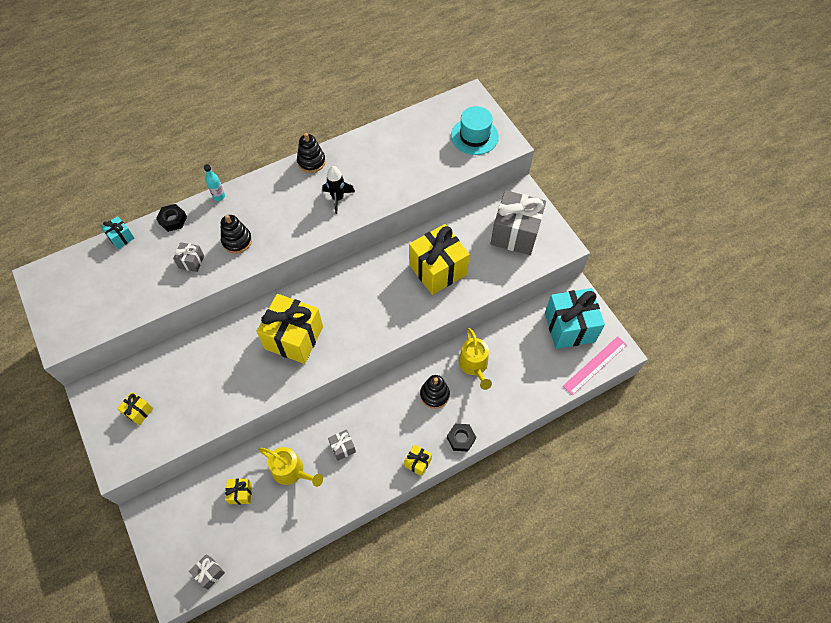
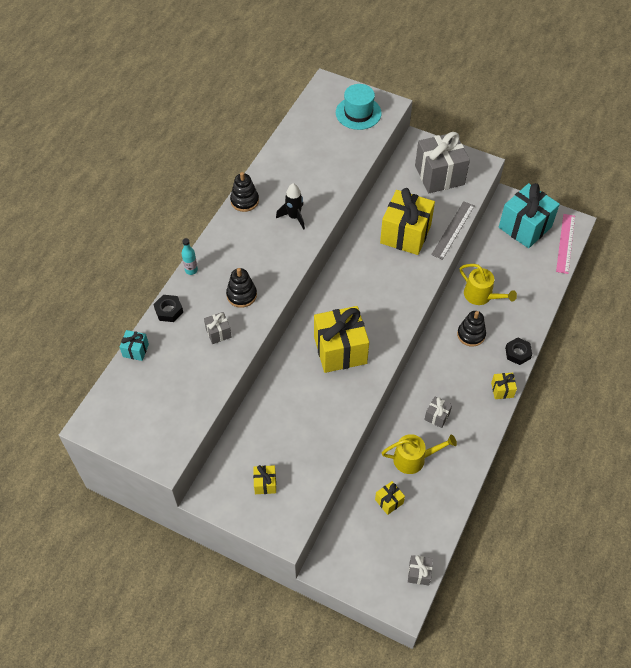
camera: 35 degrees left, 5 degrees down
(483, 290) = (453, 230): none -> grey ruler

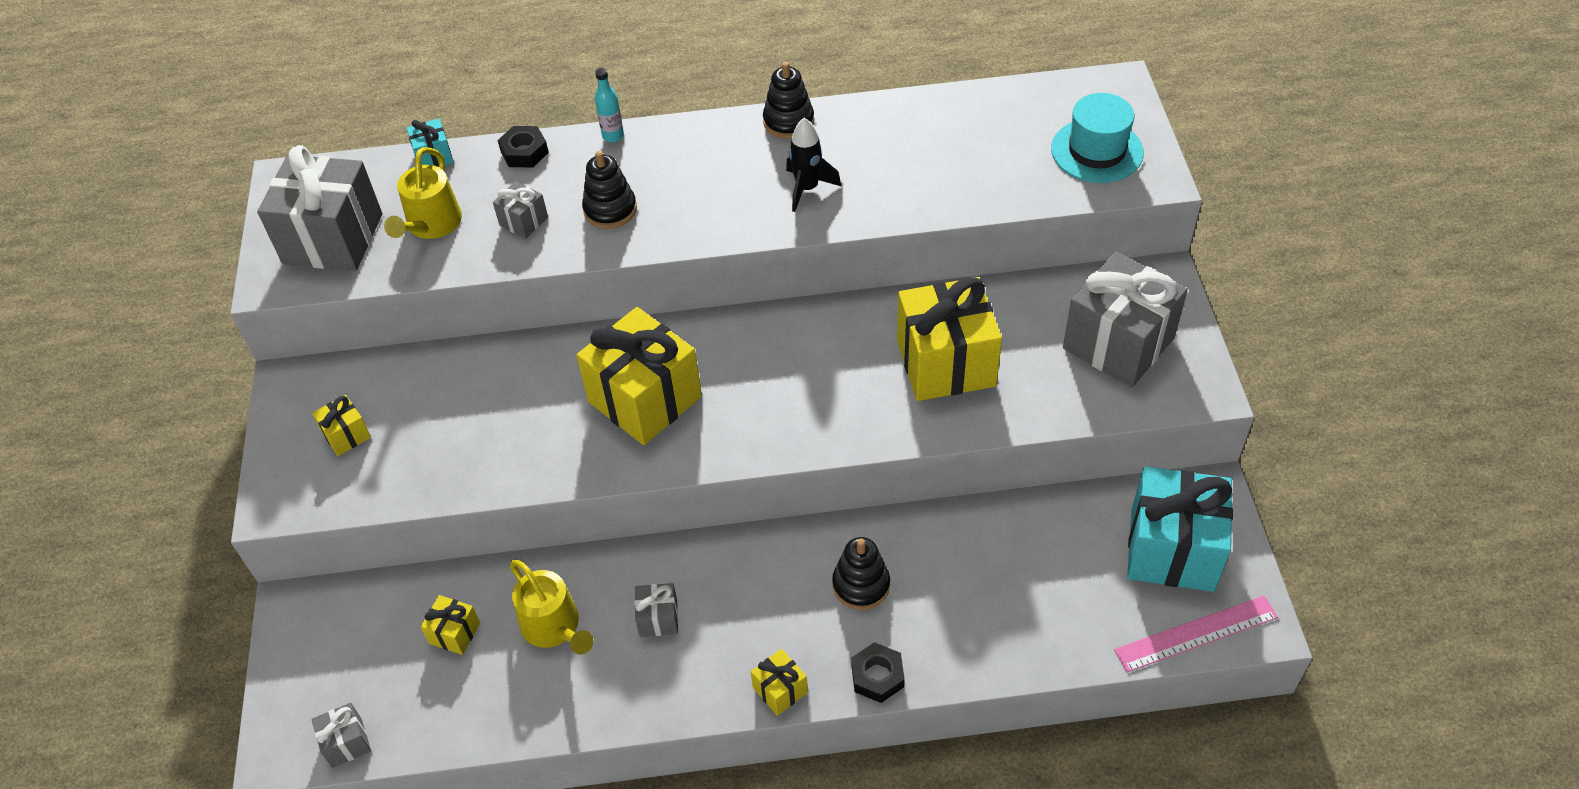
camera: 60 degrees right, 5 degrees down
(157, 420) = (333, 239): none -> grey gift
(453, 230) = (1015, 421): grey ruler -> none
(481, 296) = (956, 559): yellow watering can -> yellow watering can (431, 225)

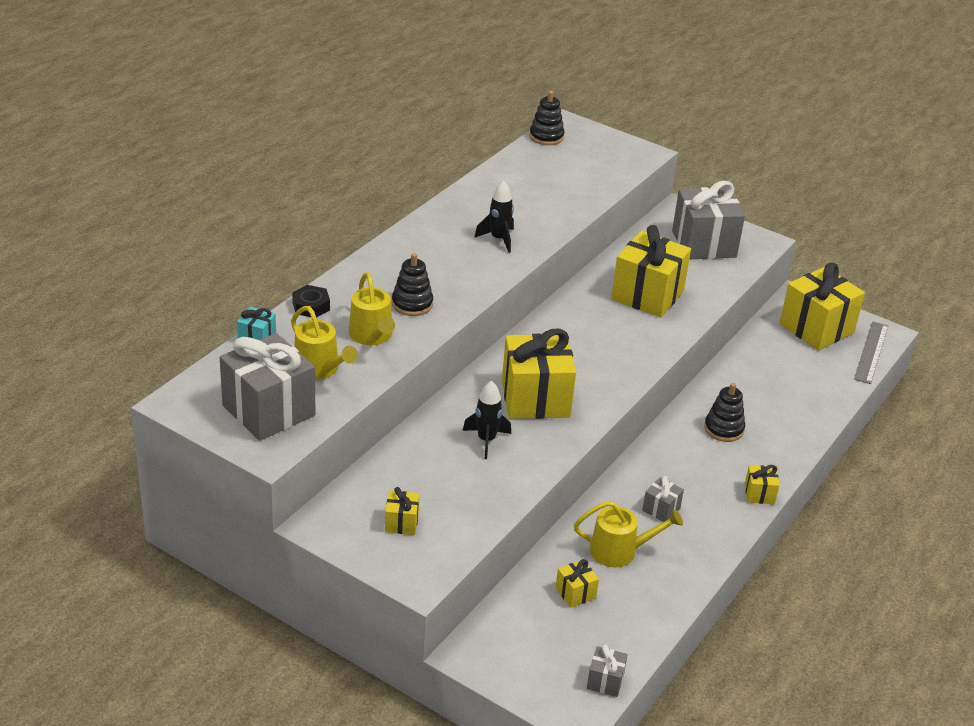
camera: 55 degrees left, 15 degrees down
(523, 221) = (372, 336): grey gift -> yellow watering can
(534, 409) = (486, 440): none -> black rocket
(613, 136) = (350, 272): turquoise bottle -> none
(788, 121) = (436, 216): black stacking toy -> black stacking toy (546, 137)
(877, 676) = (787, 457): black nut -> none
(1096, 151) = (604, 154): turquoise hat -> none
(1172, 550) = (816, 328): turquoise gift -> yellow gift
(1196, 633) = (871, 352): pink ruler -> grey ruler

